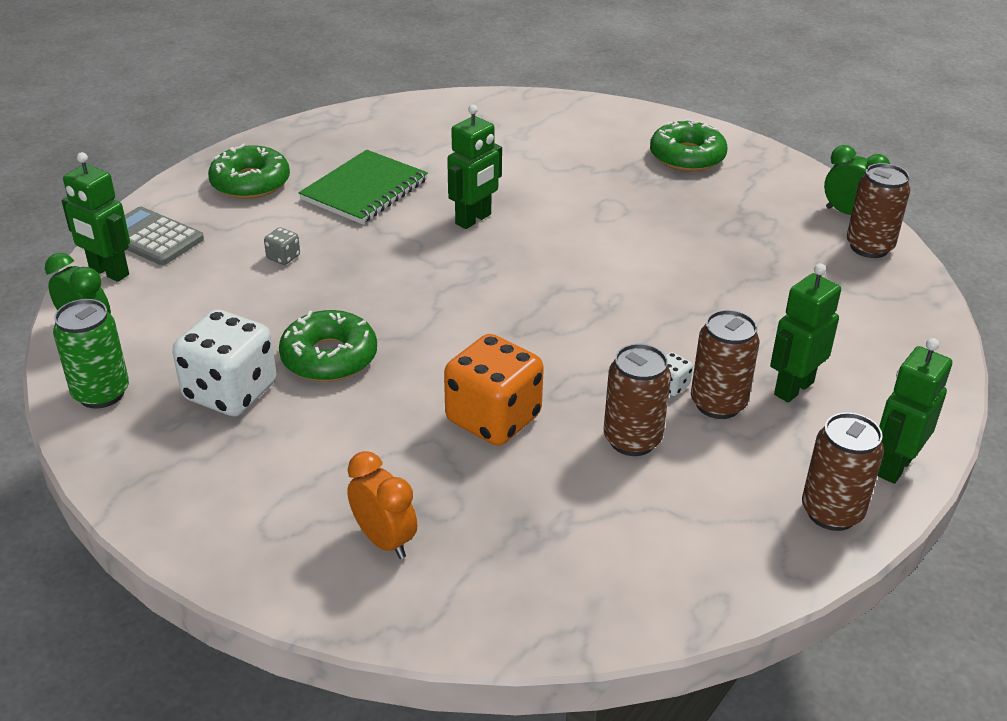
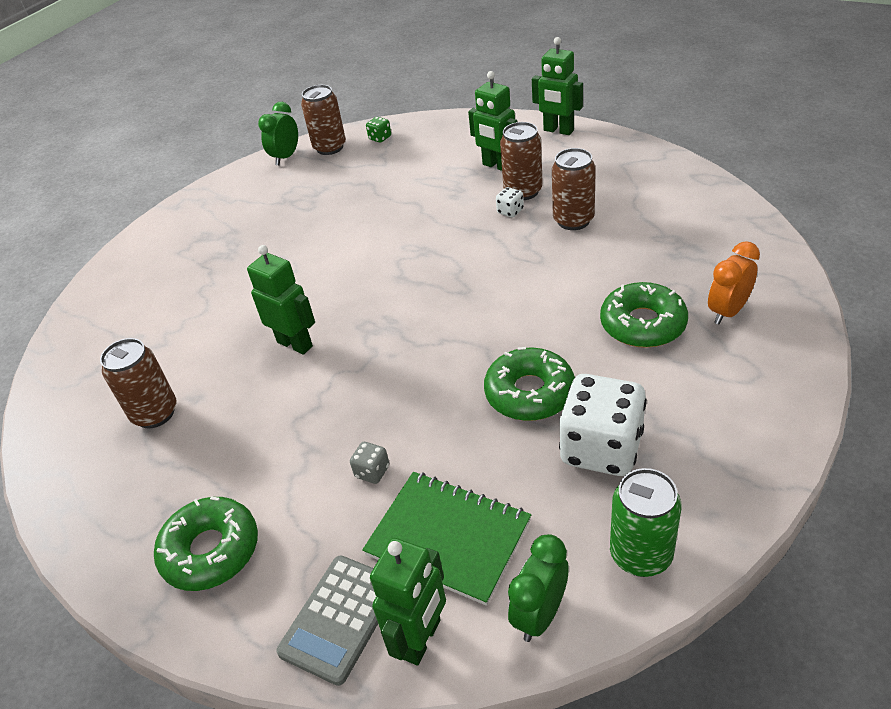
camera: 90 degrees left, 5 degrees up
(365, 190) = (235, 437): green notebook -> green notebook (448, 537)
(493, 419) = (576, 284): orange dice -> none
(687, 156) = (192, 235): green donut -> green donut (642, 324)
(831, 512) = (607, 147): brown can -> brown can (155, 413)
(891, 289) = (380, 138): none -> green dice

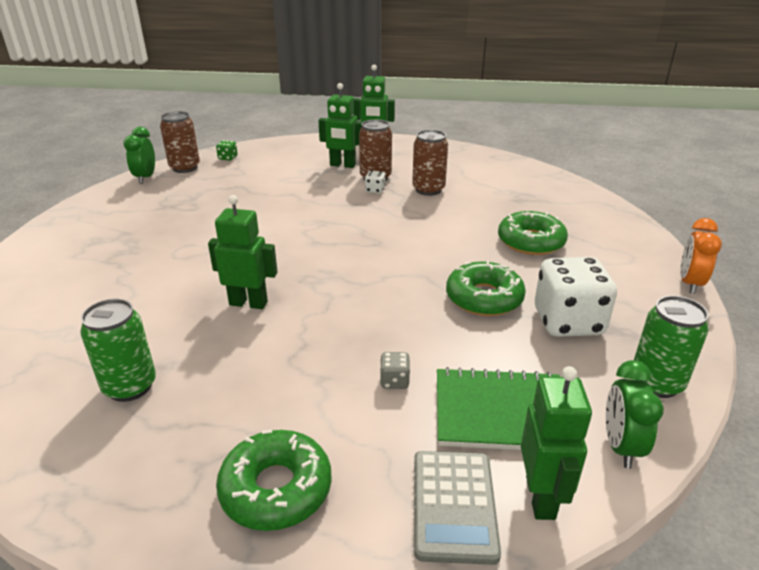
camera: 30 degrees left, 10 degrees down
(155, 413) = (130, 386): brown can -> green can
(728, 312) = (581, 225): orange clock -> orange clock (690, 283)

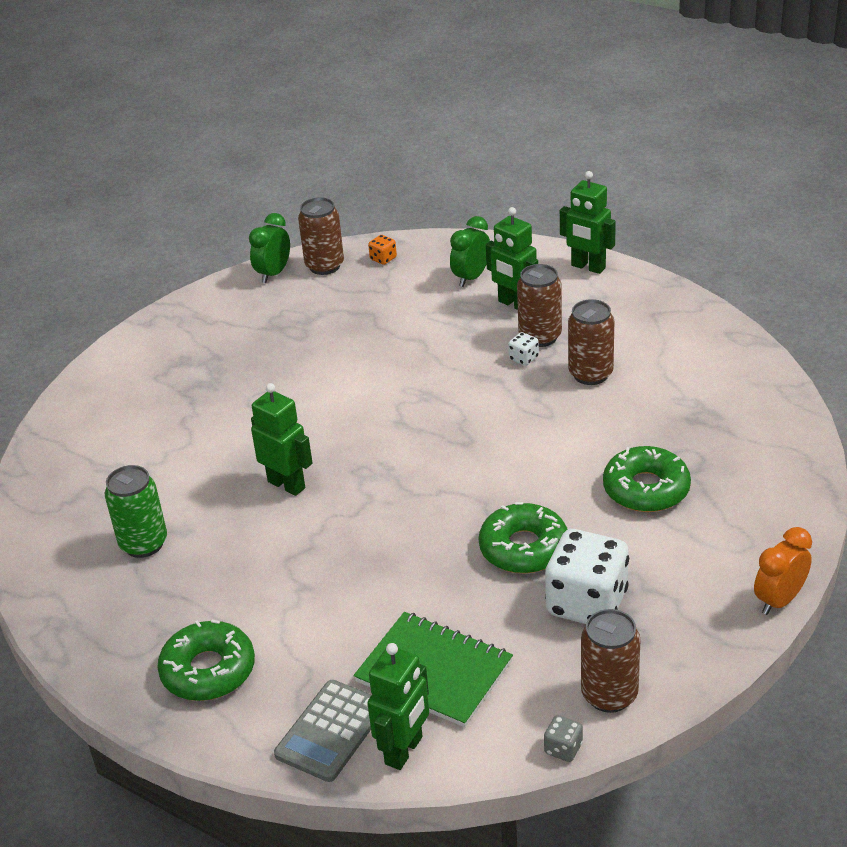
camera: 30 degrees right, 5 degrees up
(228, 158) = (383, 259): green dice -> orange dice
(394, 381) = (364, 611): grey dice -> grey dice (563, 749)
(621, 446) = (512, 737): green clock -> green clock (471, 278)
(656, 383) = (609, 695): green can -> brown can

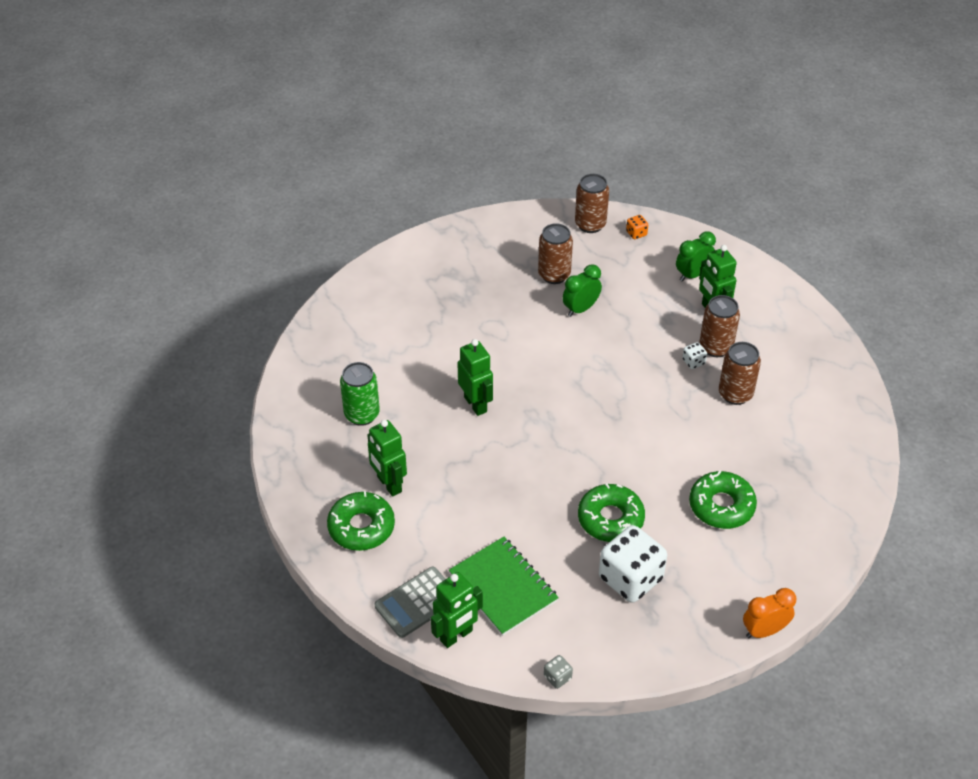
camera: 20 degrees right, 10 degrees up
(273, 274) = (550, 218): green clock -> green clock (580, 309)
(588, 267) = (786, 297): green robot -> green robot (389, 484)
(609, 695) = (608, 652): brown can -> brown can (554, 275)

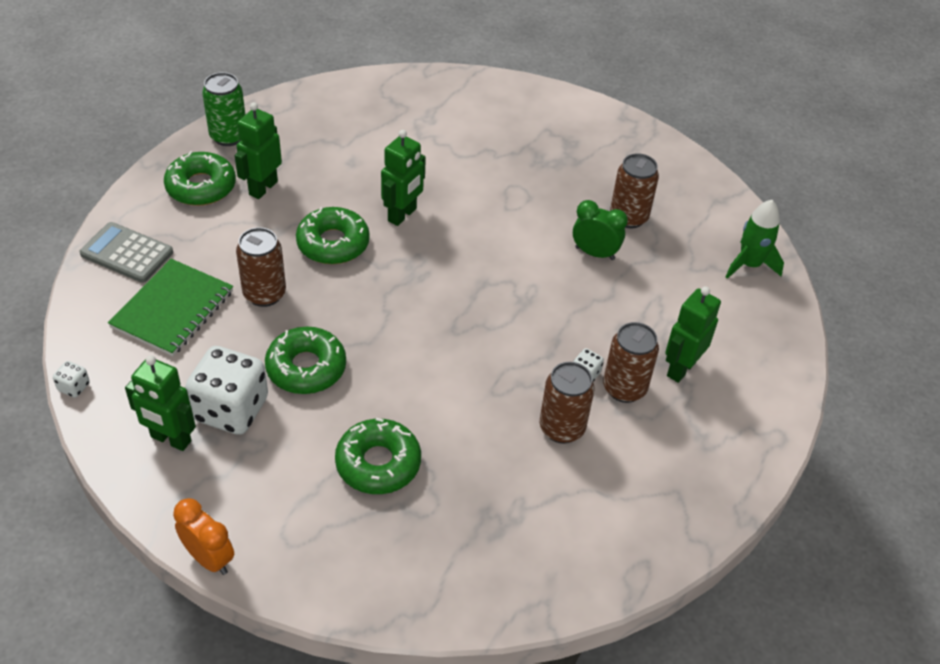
camera: 60 degrees right, 0 degrees up
(362, 414) = (339, 142): green can -> green can (228, 136)
(456, 636) = (97, 293): green robot -> green robot (170, 439)
(484, 459) = (333, 243): none -> green donut
(557, 677) = (74, 387): grey dice -> white dice
(590, 224) = (729, 223): brown can -> brown can (264, 294)
(636, 233) = (749, 265): orange dice -> green rocket
(693, 275) = (725, 334): green clock -> none

